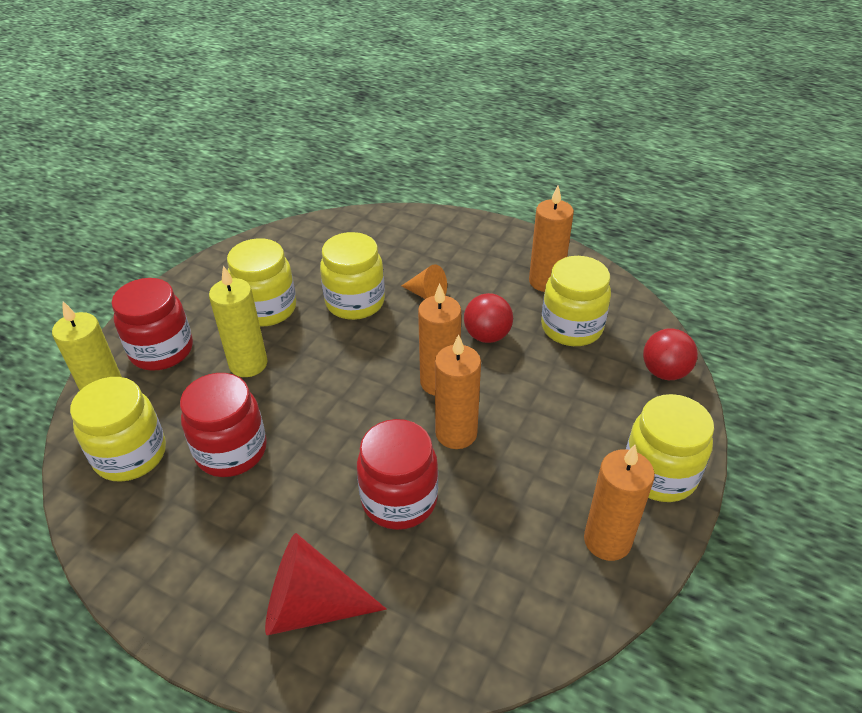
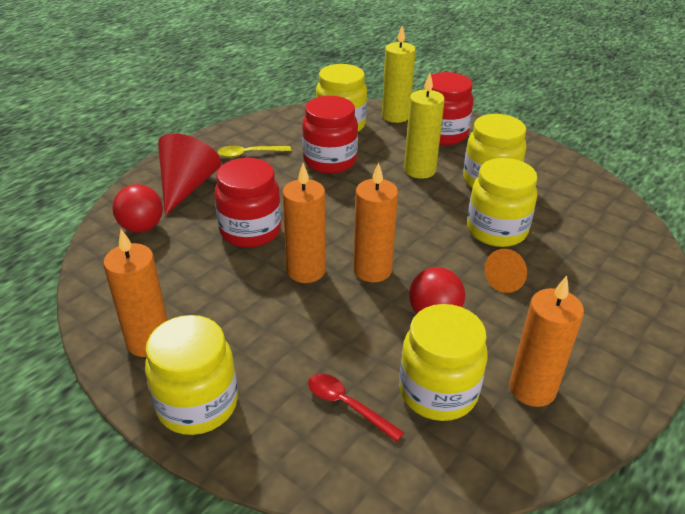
camera: 100 degrees right, 5 degrees down
(214, 550) = (249, 154): none -> yellow spoon
(610, 376) = (347, 405): none -> red spoon
(664, 372) = (340, 465): red ball -> red ball (142, 227)

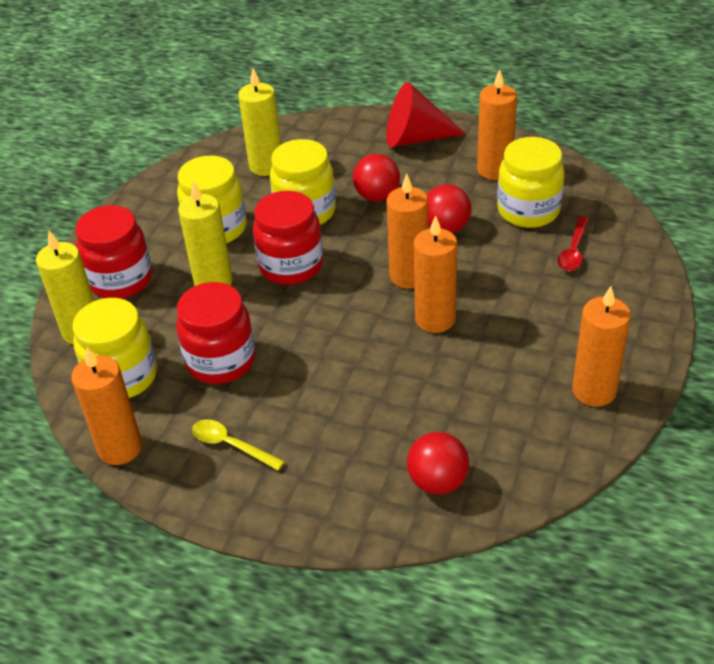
camera: 105 degrees left, 5 degrees up
(187, 186) = (335, 477): red cone -> red cone (415, 138)
(197, 404) = (633, 330): yellow jar -> none
(249, 154) = (231, 445): yellow spoon -> yellow spoon turned 150 degrees clockwise
(250, 231) = (394, 382): red jar -> red jar (291, 266)
(279, 118) = (120, 448): none -> orange candle
(507, 280) = (377, 196): orange cone -> red ball
(580, 221) = (266, 166): none -> yellow candle

